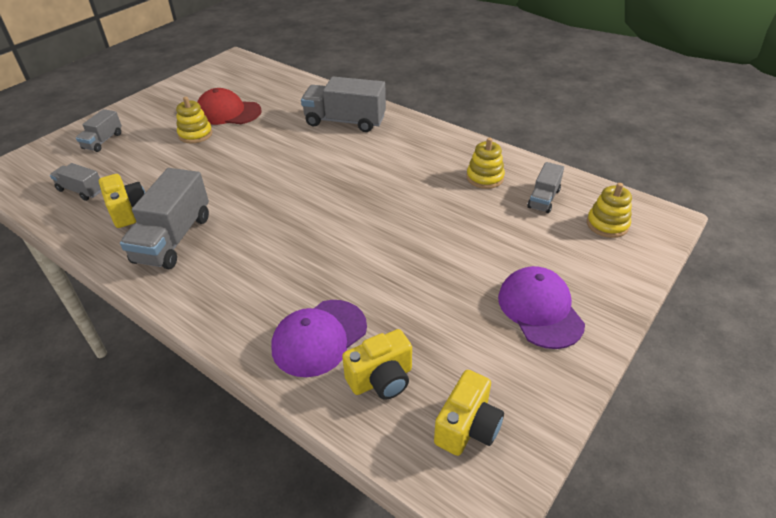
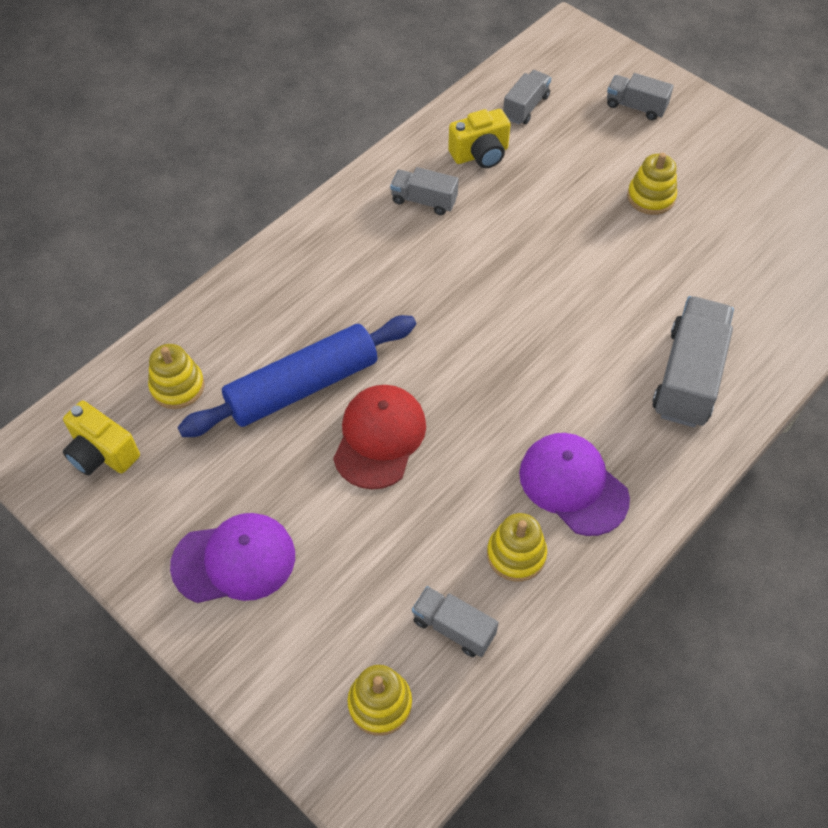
camera: 95 degrees right, 15 degrees up
(173, 239) = (424, 201): grey truck -> grey truck, size x0.55
(228, 112) = (714, 228): red cap -> red cap (379, 438)
(319, 337) = (245, 336): purple cap -> purple cap (573, 485)
(371, 291) = (302, 386): none -> blue rolling pin
(381, 379) = (177, 386): yellow camera -> yellow stacking toy

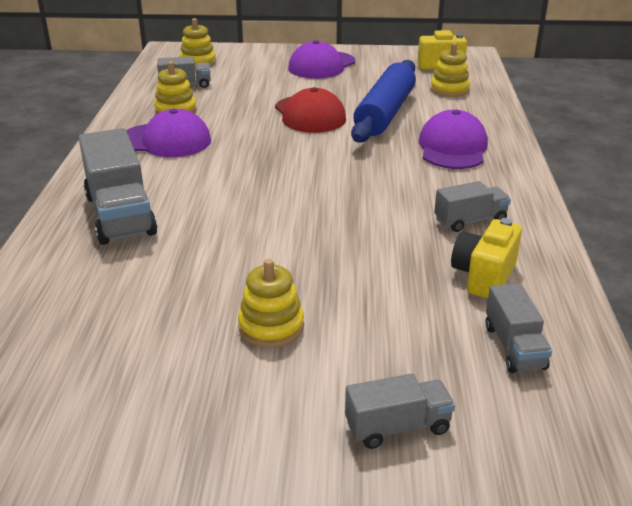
camera: 140 degrees right, 25 degrees down
(318, 287) = (452, 147): none -> purple cap

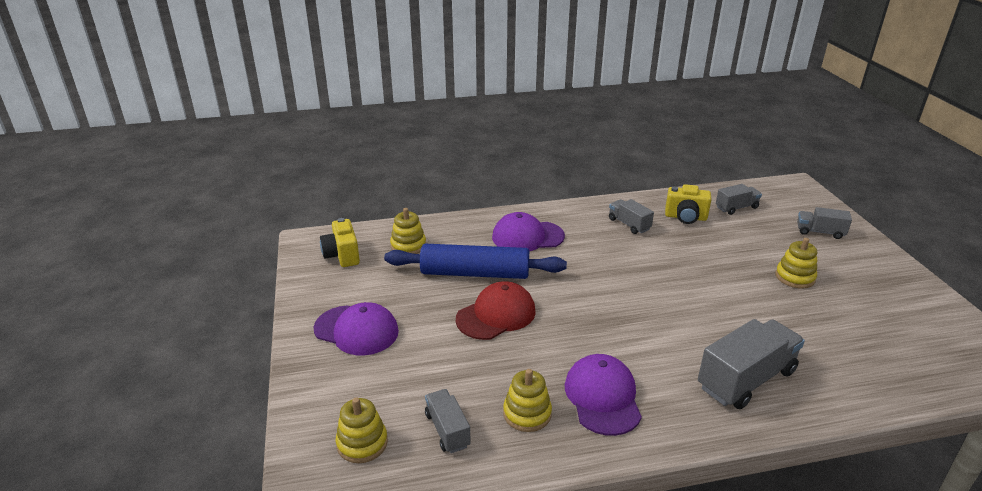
camera: 105 degrees left, 0 degrees up
(397, 427) = (820, 232): grey truck -> grey truck turned 45 degrees counterclockwise

